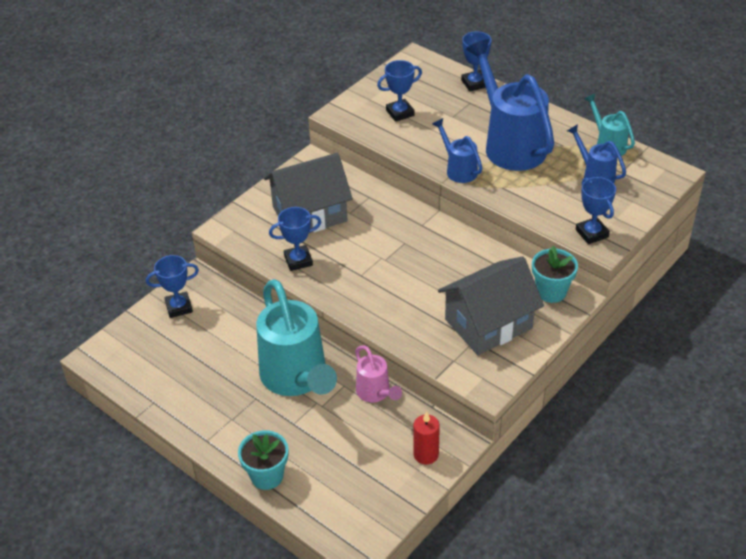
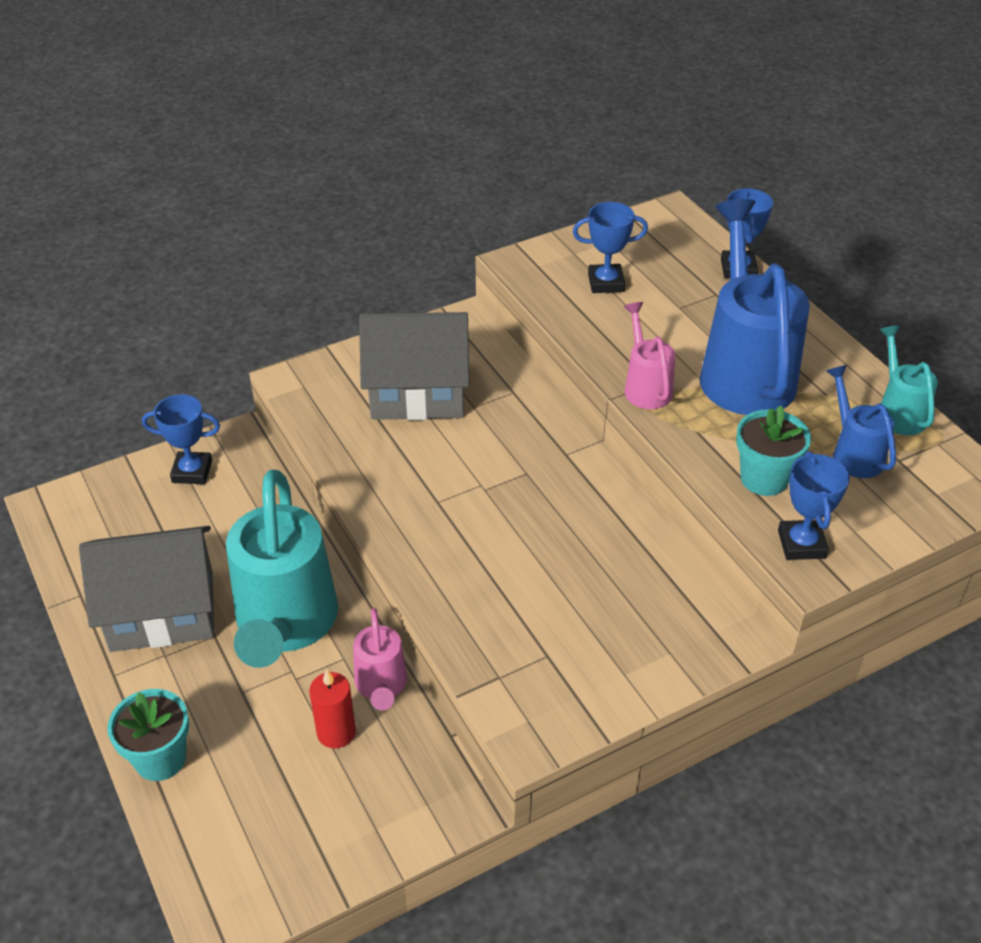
camera: 20 degrees right, 0 degrees up
(298, 260) = (363, 454): blue trophy -> none
(426, 454) = (401, 810): red candle -> red candle (336, 732)
(458, 170) = (645, 387): blue watering can -> pink watering can
(488, 323) = (583, 636): grey house -> grey house (162, 611)
(551, 292) = (707, 616): turquoise flower pot -> turquoise flower pot (764, 478)

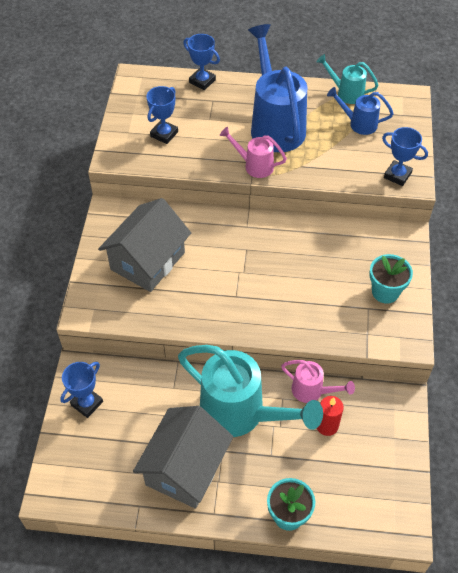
camera: 55 degrees left, 10 degrees up
(744, 371) = (275, 125): blue watering can -> blue watering can turned 45 degrees clockwise
(764, 478) = (349, 162): turquoise flower pot -> turquoise flower pot (385, 292)

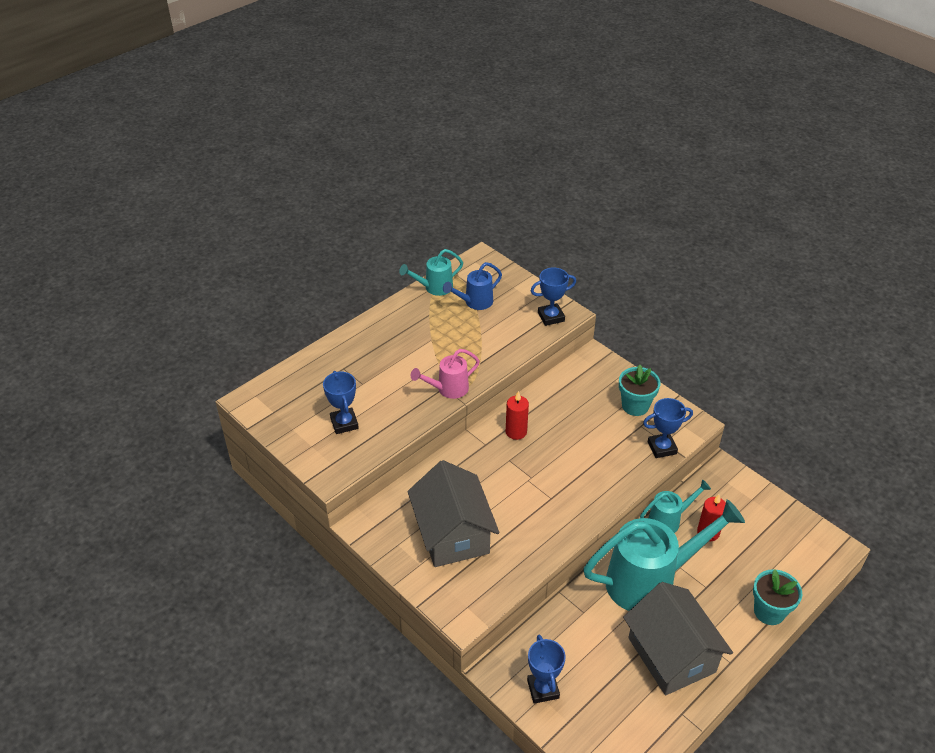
camera: 50 degrees left, 10 degrees down
(202, 81) = (312, 360): blue trophy -> blue trophy (662, 448)
(275, 125) = (419, 349): blue watering can -> none
(277, 236) = (516, 432): none -> red candle
(312, 391) = (668, 520): pink watering can -> turquoise watering can

